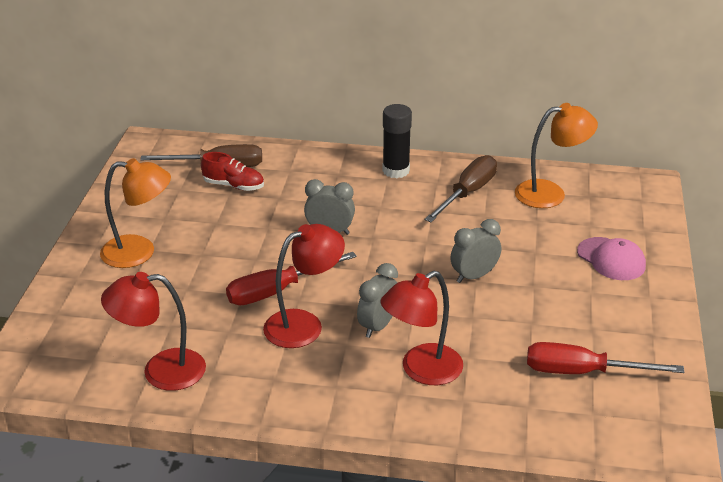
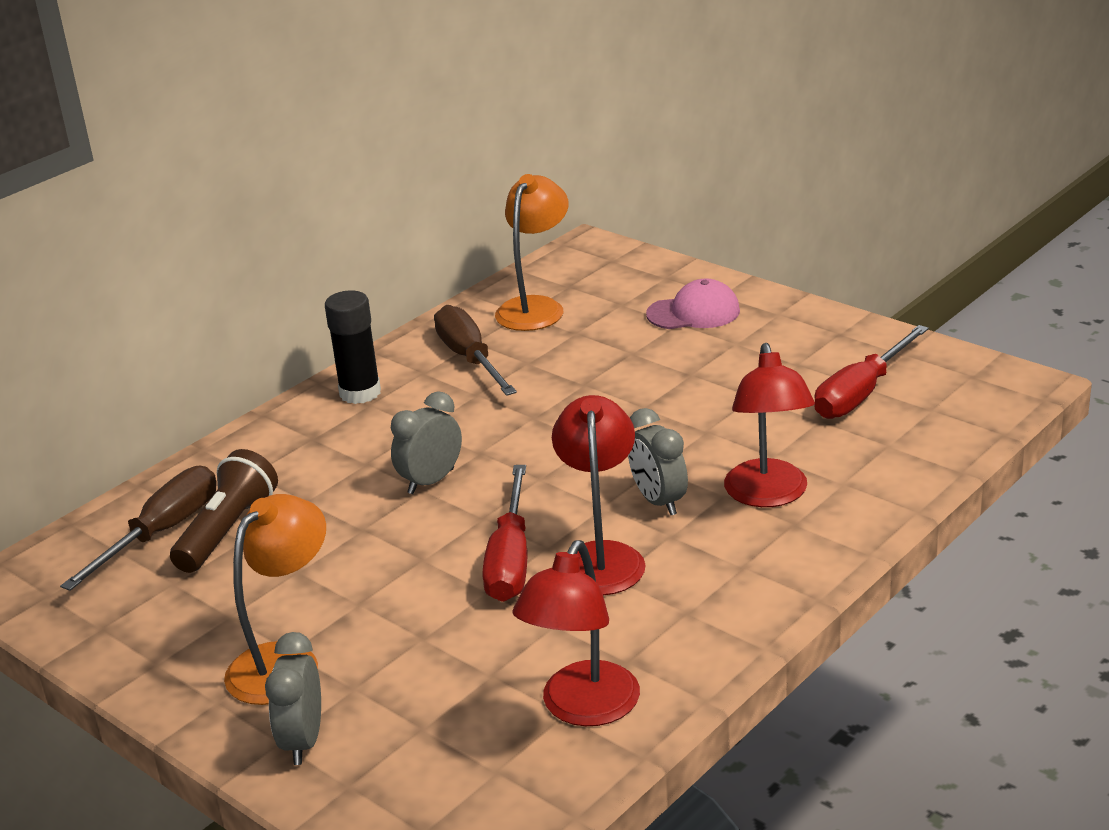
camera: 55 degrees left, 5 degrees down
(234, 186) = (228, 531): red shoe -> brown flashlight
(474, 276) = (633, 406): grey clock -> grey clock (303, 741)

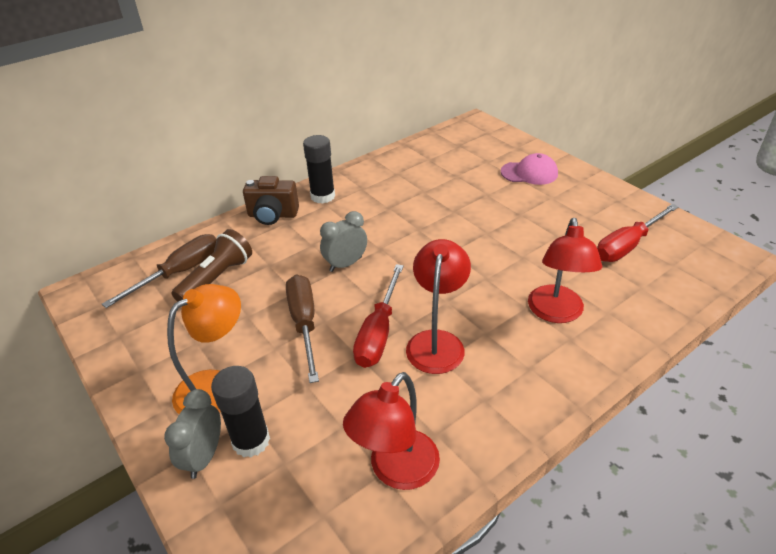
camera: 10 degrees right, 10 degrees up
(285, 432) = (272, 215): none -> brown camera
(364, 713) = (251, 441): none -> black glue stick
(470, 358) = (391, 183): brown screwdriver -> brown screwdriver (304, 323)
(535, 307) = (437, 156): orange lamp -> none
(658, 501) = (483, 305): grey clock -> none

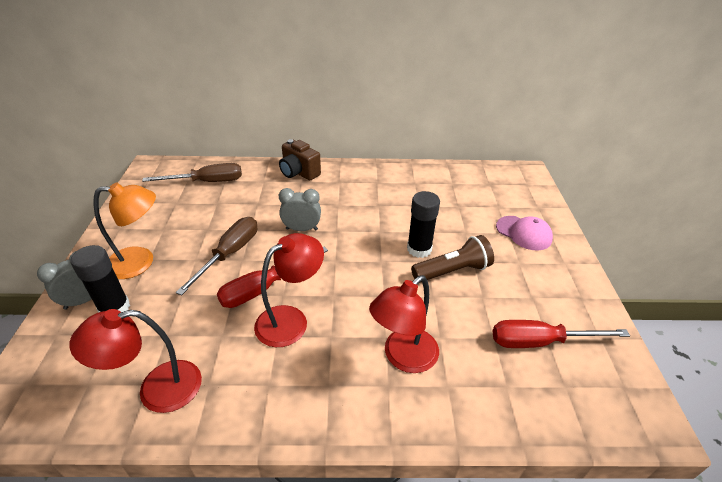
camera: 35 degrees right, 0 degrees up
(217, 278) = (220, 196): brown flashlight -> brown flashlight (452, 271)
(323, 196) = (344, 175): black glue stick -> black glue stick (419, 249)

